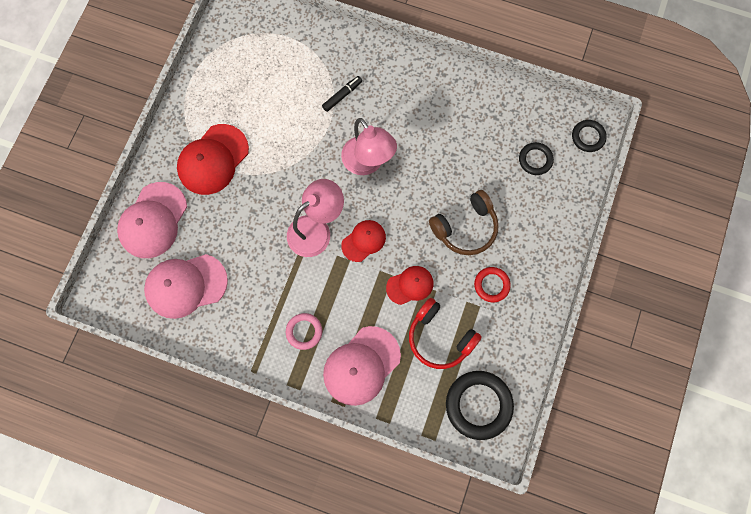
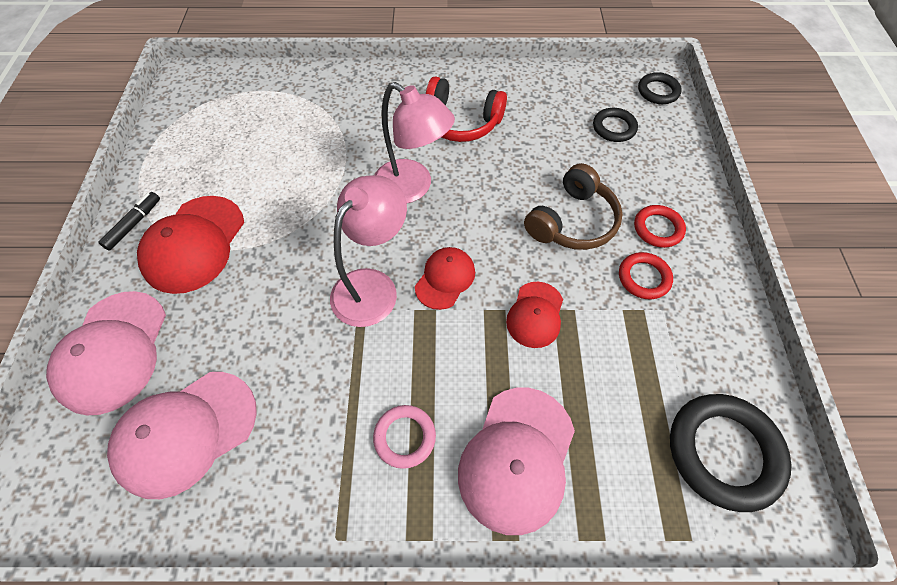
camera: 20 degrees left, 15 degrees down
(342, 95) = (351, 128): black marker -> black marker (134, 224)
(410, 285) = (535, 315): red cap -> red cap turned 150 degrees clockwise
(440, 337) = (613, 372): red headphones -> red headphones (461, 122)
(521, 253) = (658, 228): none -> red ring

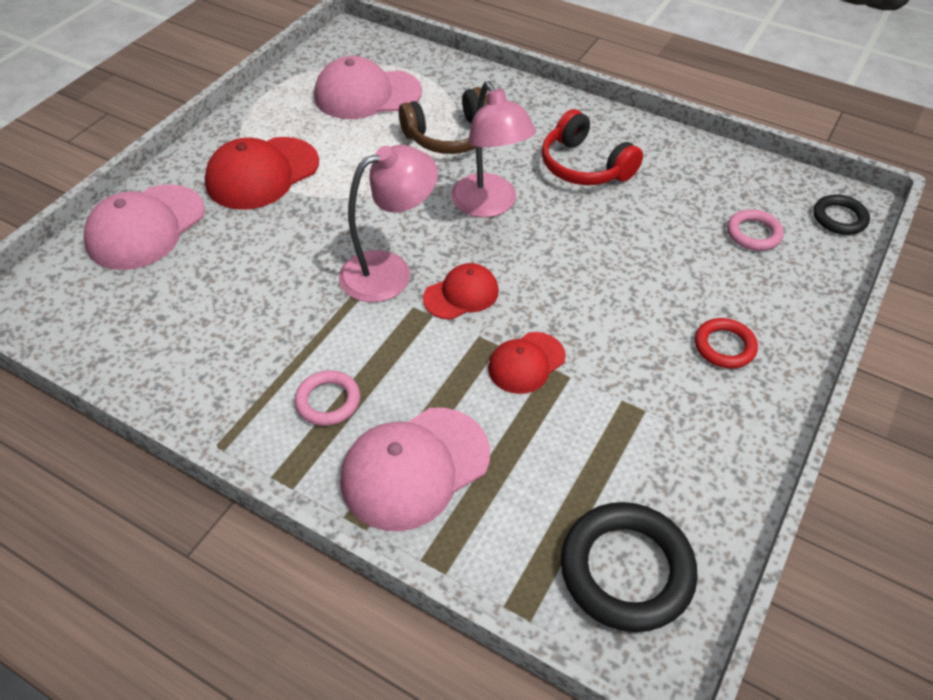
camera: 30 degrees right, 10 degrees down
(134, 224) = (225, 139): black marker -> none
(186, 433) = (158, 311): pink cap -> pink cap (367, 94)
(572, 221) = (632, 300): brown headphones -> brown headphones (449, 136)
(614, 128) = (753, 233): black ring -> pink ring
(644, 278) = (669, 383): red ring -> none

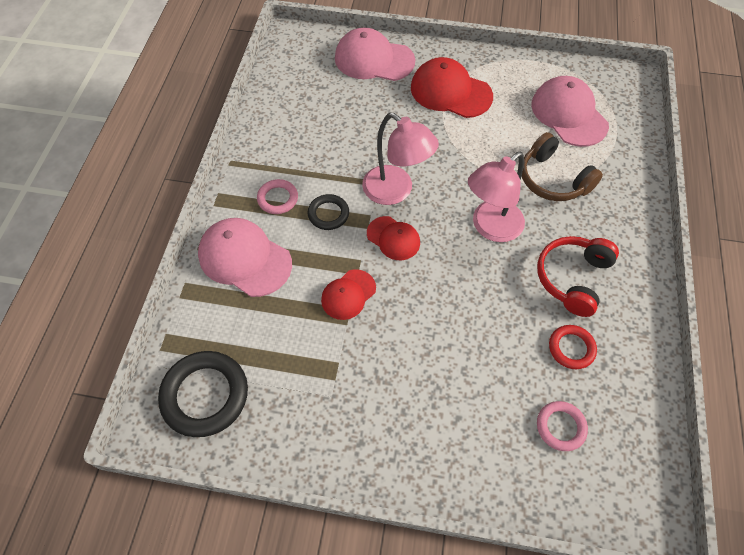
camera: 70 degrees right, 10 degrees up
(526, 363) = (348, 294): red cap -> red cap turned 75 degrees counterclockwise
(724, 346) = (418, 424): red ring -> red ring (571, 348)
(839, 218) = (623, 502): black ring -> black ring (328, 214)

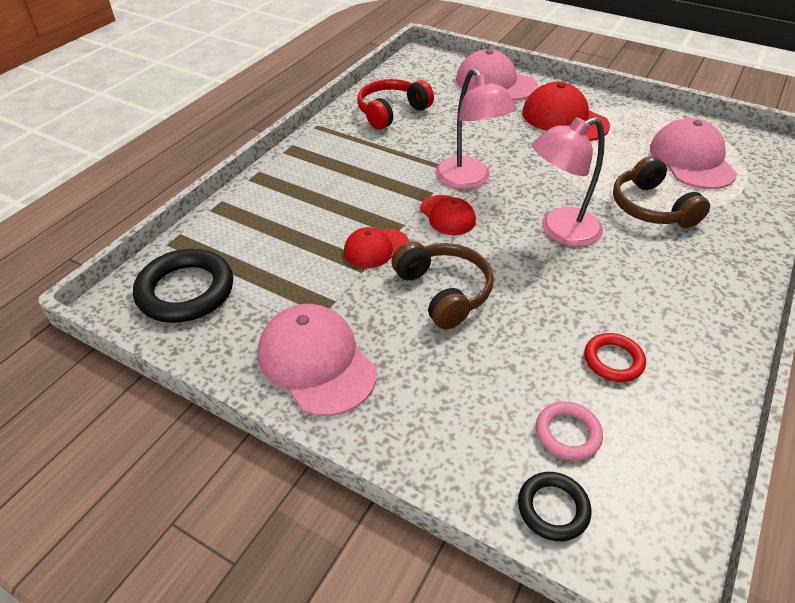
camera: 20 degrees right, 15 degrees down
(244, 259) = (288, 196): pink cap -> pink cap (316, 362)
(278, 199) = (346, 160): pink ring -> none
(328, 214) = (390, 182): black ring -> black ring (553, 508)
(422, 323) = (443, 292): none -> brown headphones
(572, 278) = (641, 297): red headphones -> red headphones (391, 112)

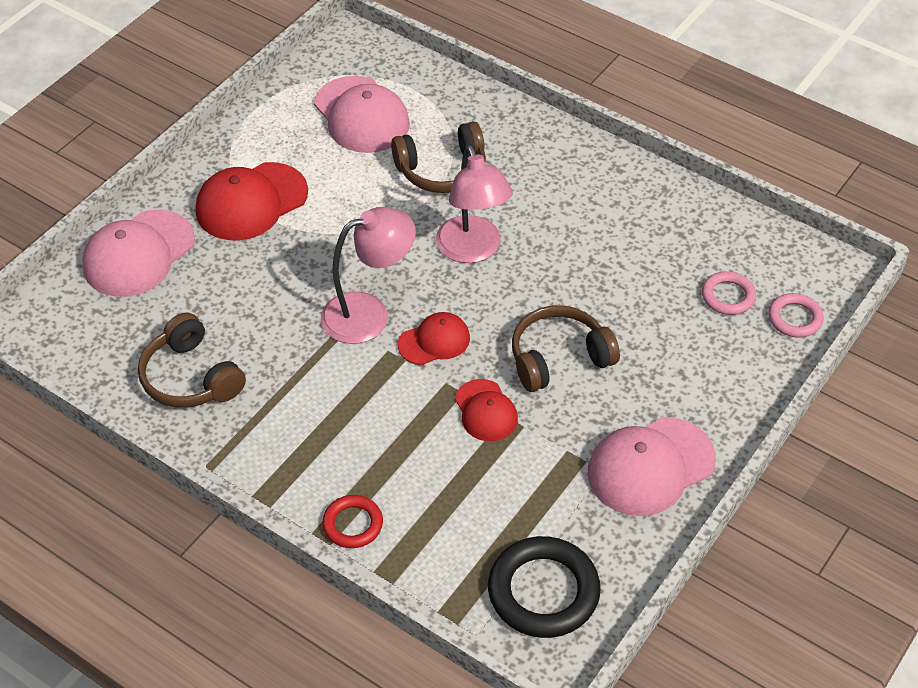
camera: 85 degrees left, 5 degrees up
(391, 112) = (191, 377): red headphones -> brown headphones
(553, 508) = (795, 318): black ring -> pink ring
(613, 360) = (651, 250): red ring -> red ring (352, 524)
(691, 160) = (361, 115): pink cap -> pink cap turned 120 degrees counterclockwise

